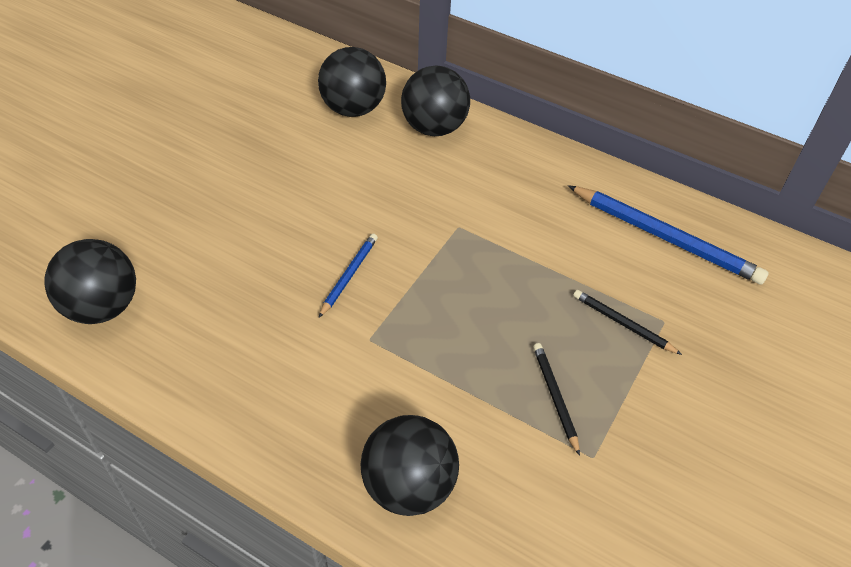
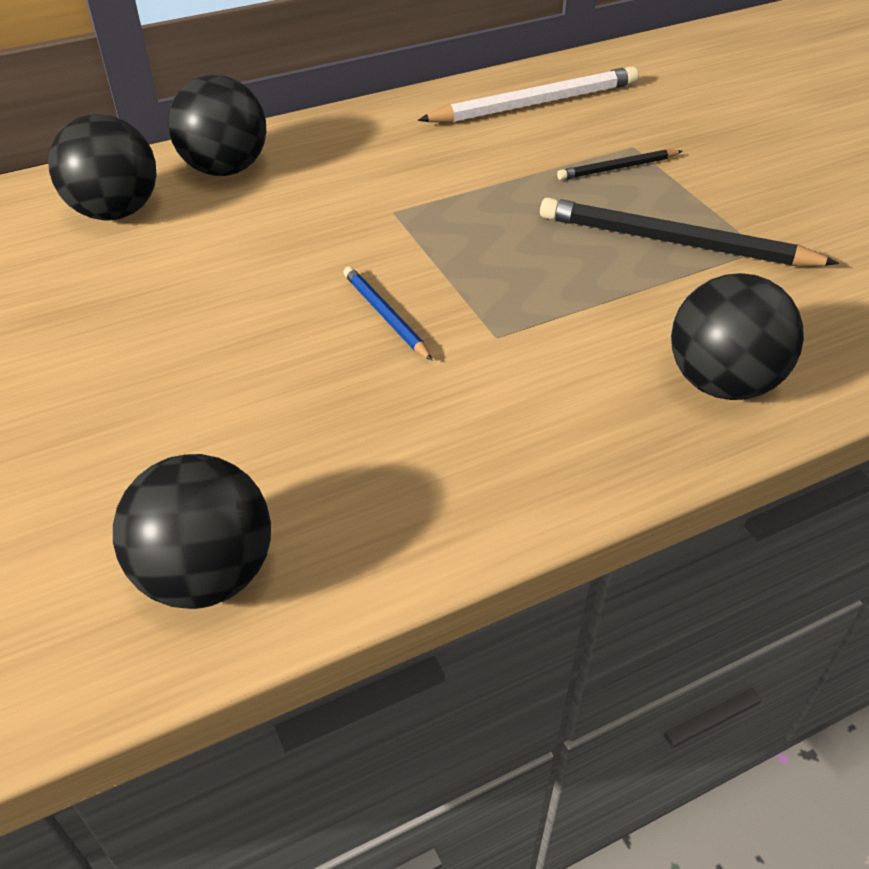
camera: 55 degrees left, 5 degrees down
(555, 397) = (675, 242): black pencil -> black pencil, size x1.92
(665, 237) = (535, 104): blue pencil -> white pencil

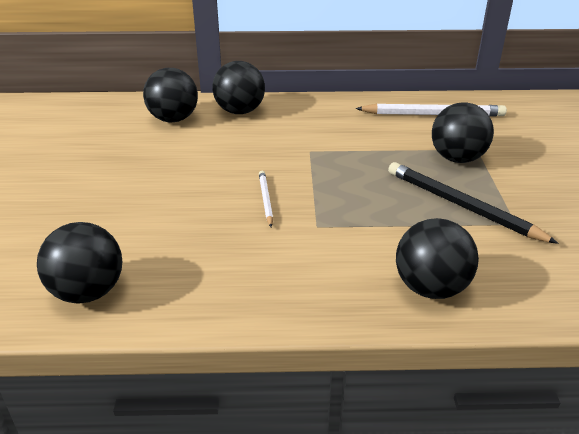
camera: 25 degrees right, 10 degrees down
(385, 316) = (265, 200): blue pencil -> white pencil
(617, 168) = (457, 158): black pencil -> black ball

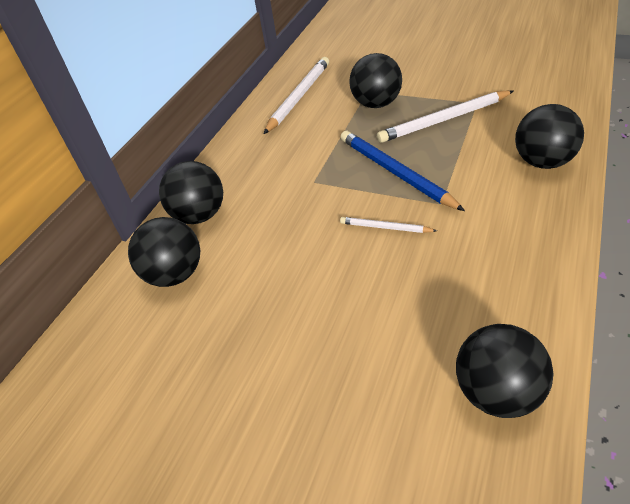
camera: 60 degrees left, 10 degrees up
(348, 191) = (395, 172): none -> blue pencil
(462, 206) = (444, 120): black pencil -> white pencil

